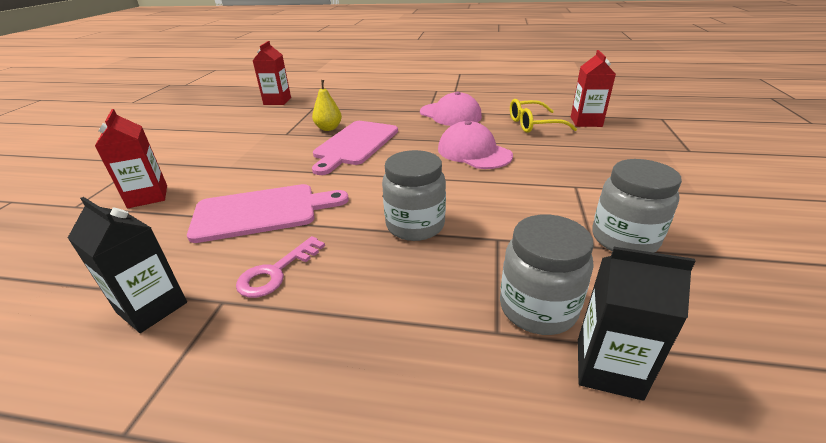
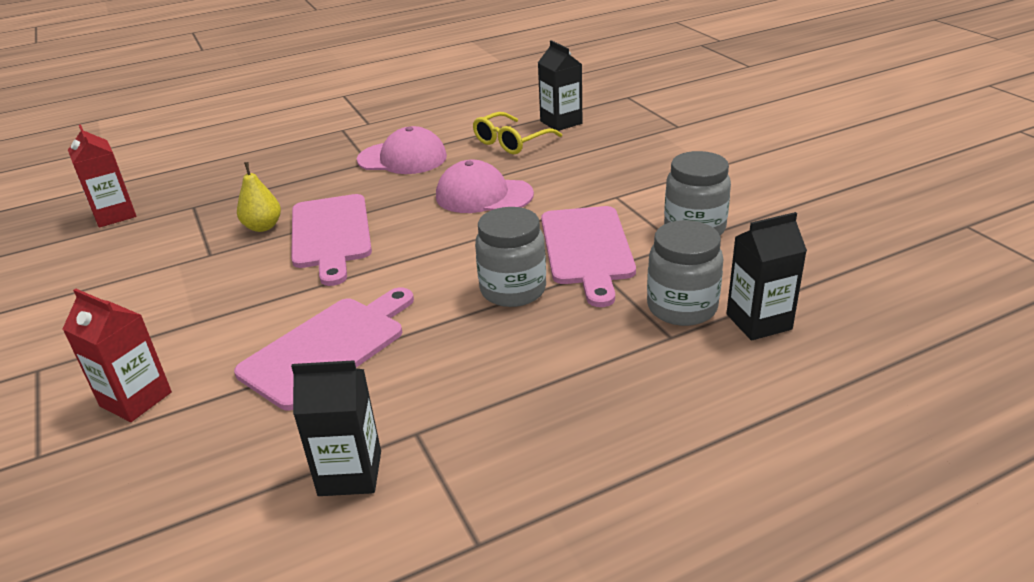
camera: 35 degrees left, 0 degrees up
(276, 272) = (433, 387): pink key -> none
(506, 218) = (587, 249): none -> pink cutting board
(586, 122) = (561, 122): red carton -> black carton

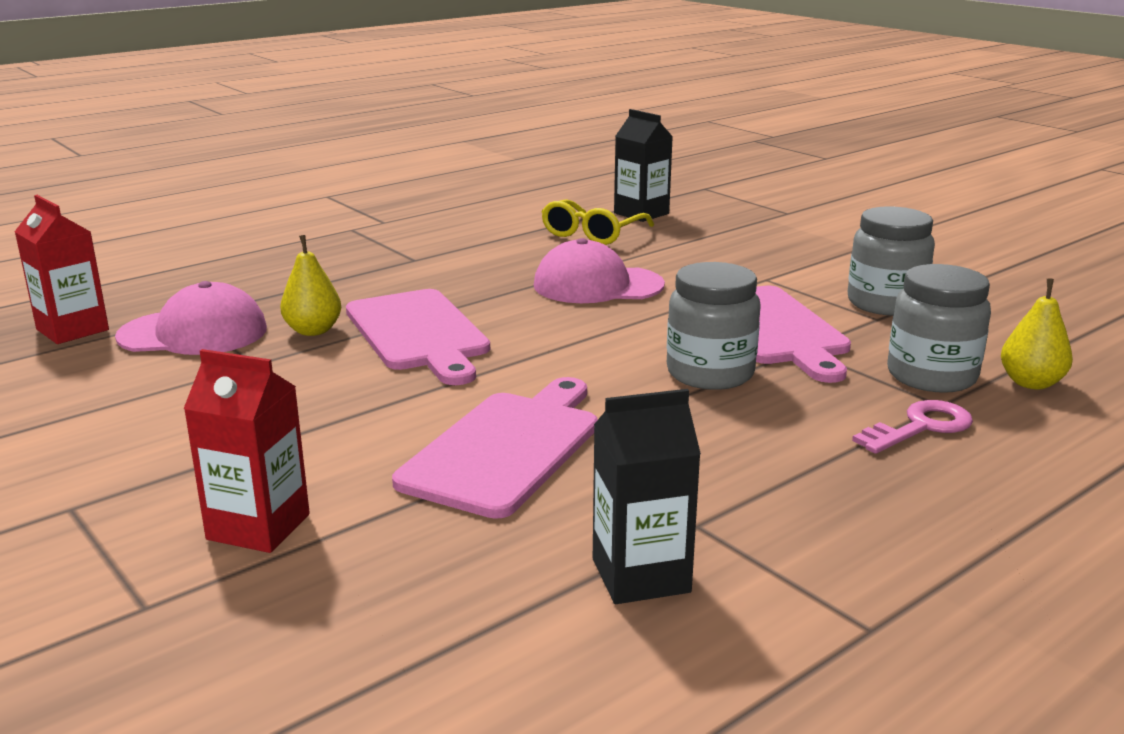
camera: 15 degrees left, 10 degrees down
(402, 158) = (459, 254): pink cap -> pink cap (193, 333)
(639, 358) = (920, 427): none -> pink key
(758, 322) = (1031, 383): black carton -> yellow pear

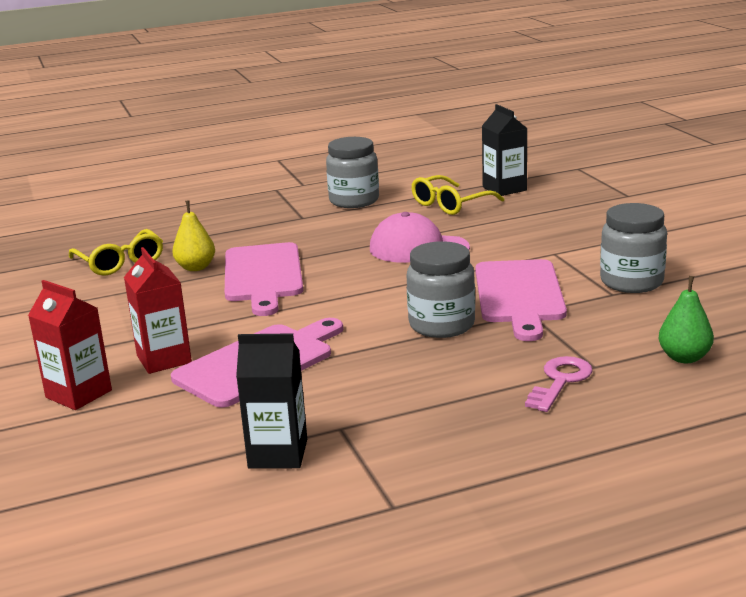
camera: 20 degrees right, 0 degrees up
(72, 330) = (50, 254): red carton -> red carton (164, 359)
(193, 333) = (120, 262): pink cap -> yellow glasses
(920, 427) = (560, 381): pink key -> pink key turned 45 degrees counterclockwise
(931, 376) = (609, 344): grey jar -> grey jar (354, 201)
(1031, 383) = (684, 358): yellow pear -> green pear

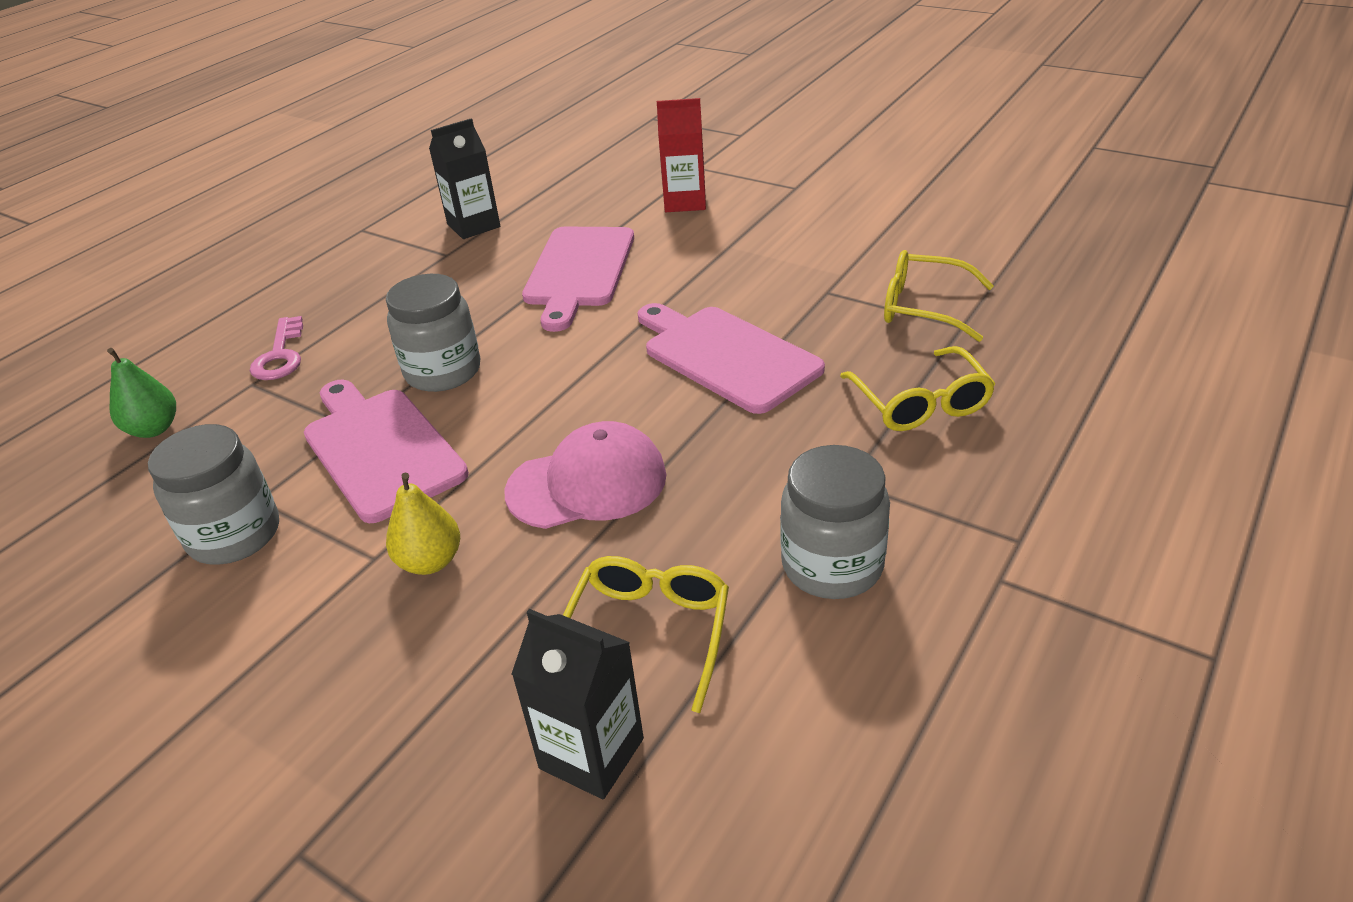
camera: 145 degrees right, 15 degrees up
(164, 359) = (667, 244): red carton -> none
(196, 267) = (824, 335): yellow pear -> yellow pear (430, 561)
(217, 229) = (920, 403): none -> yellow glasses

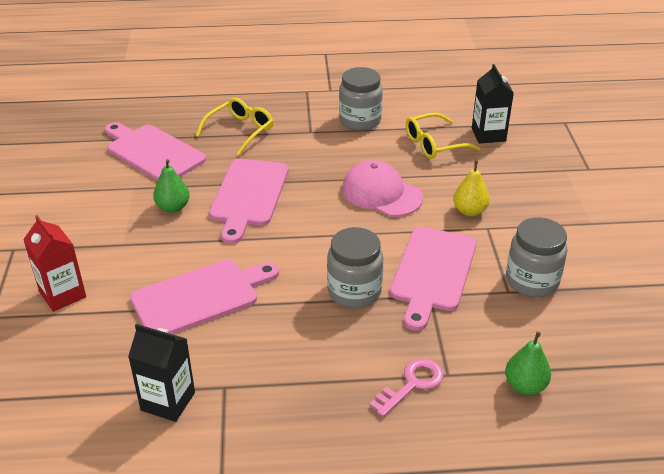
camera: 130 degrees left, 0 degrees up
(765, 292) = (173, 207): none -> green pear
(923, 307) = (153, 152): yellow glasses -> pink cutting board

